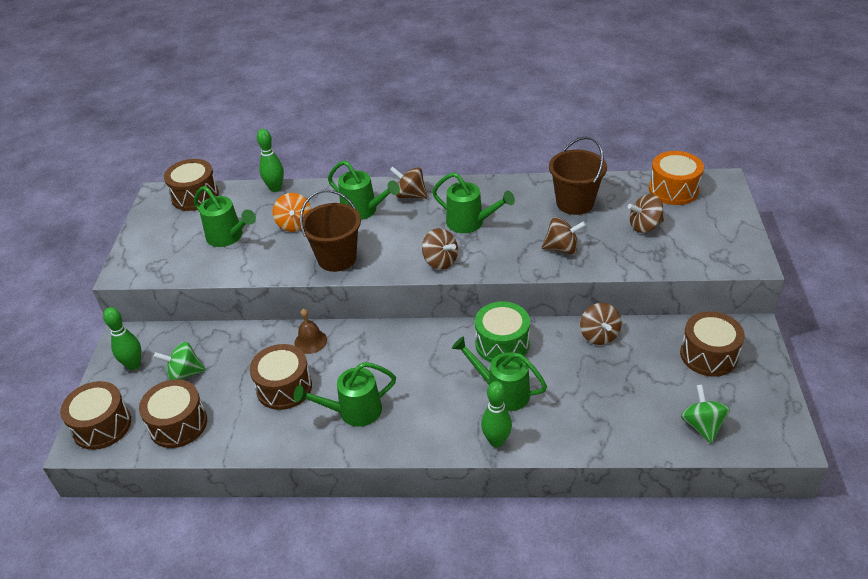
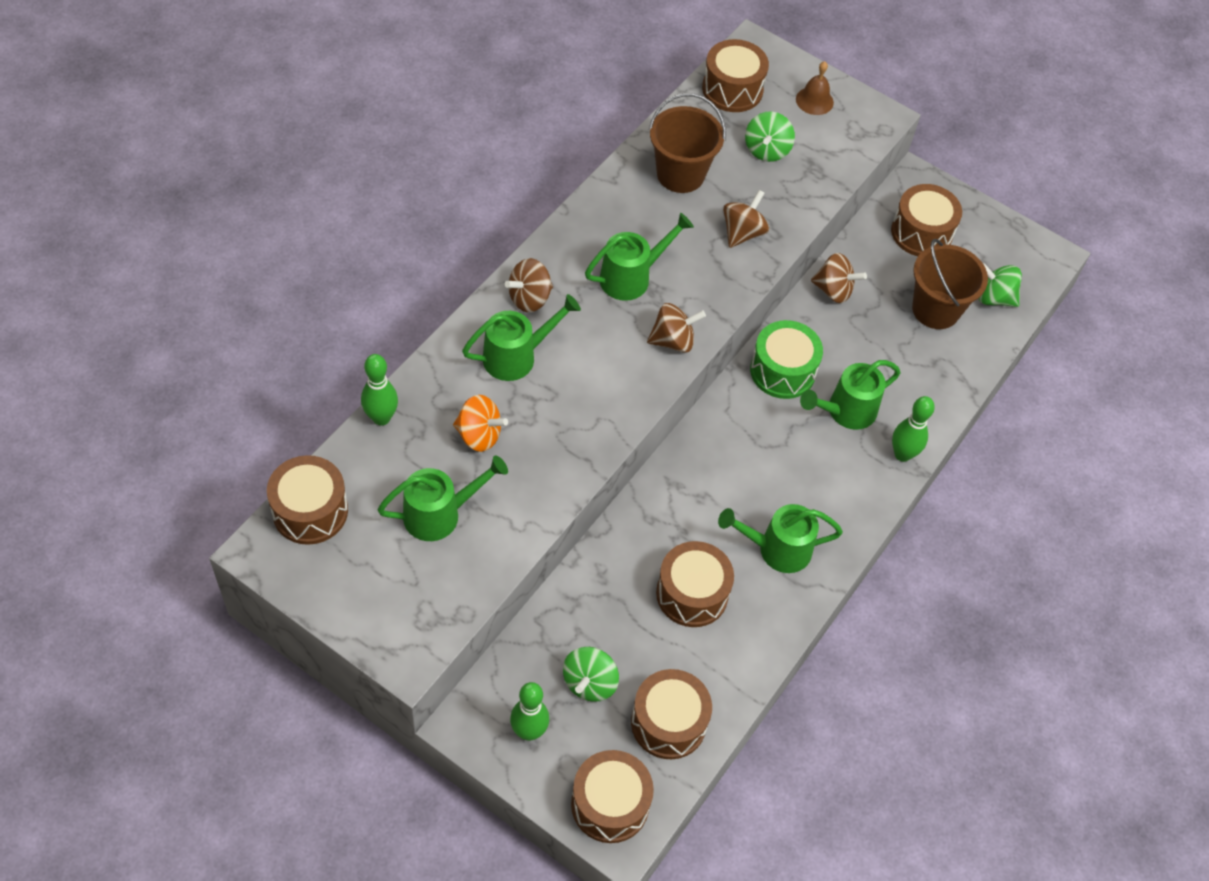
camera: 65 degrees left, 15 degrees up
(310, 341) = (639, 533): brown bell -> brown bell (814, 100)
(337, 258) = (583, 428): brown bucket -> brown bucket (935, 309)
(353, 411) = (776, 549): green watering can -> green watering can turned 75 degrees clockwise
(644, 226) = (766, 150): brown spinning top -> green spinning top
(673, 190) = (732, 89): orange drum -> brown drum

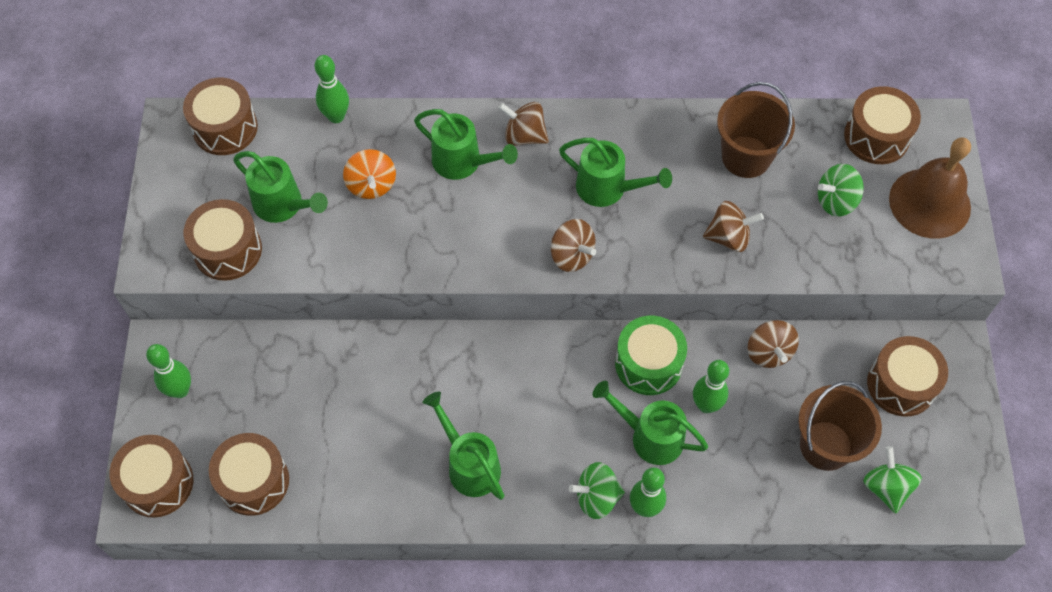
camera: 60 degrees right, 5 degrees up
(589, 683) = (249, 405): green spinning top -> green spinning top (596, 497)
(692, 594) = (379, 427): brown drum -> brown drum (227, 250)
(814, 100) = (929, 203): brown bell -> brown bell, size x1.95
(847, 358) = (706, 405): none -> green bowling pin

